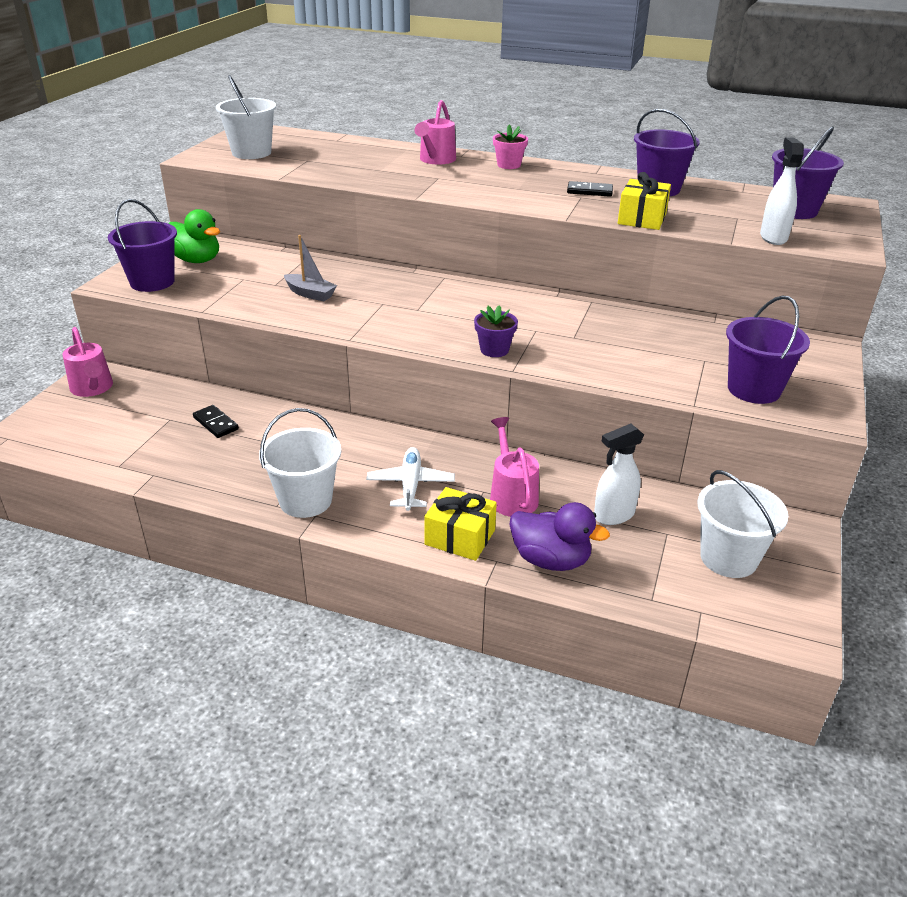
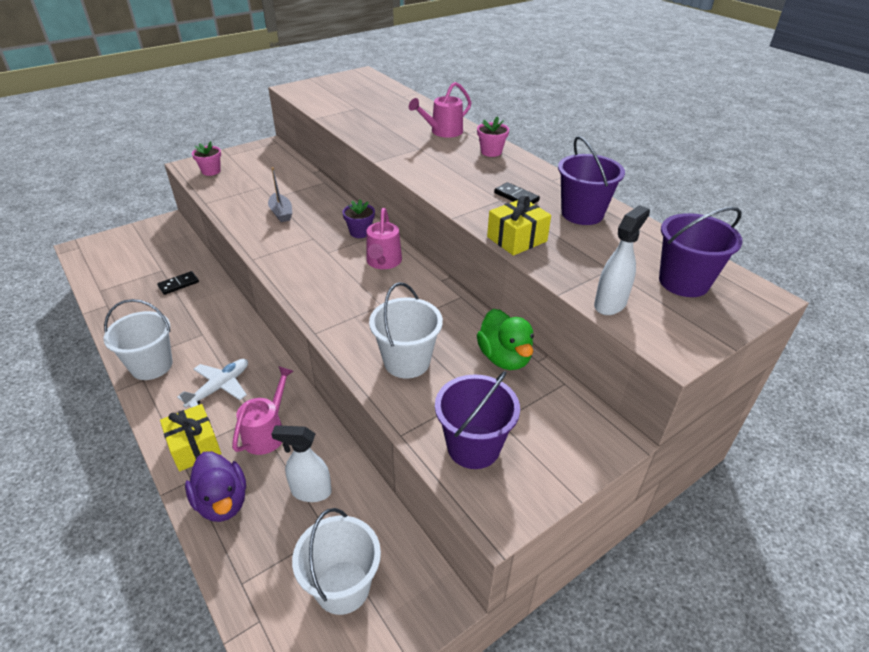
camera: 35 degrees right, 5 degrees up
(93, 388) = (153, 231): pink watering can -> pink watering can (383, 262)
(152, 282) = (211, 171): purple bucket -> pink flower pot
(196, 260) = (255, 163): green duck -> green duck (504, 358)
(215, 423) = (178, 284): black domino -> black domino turned 60 degrees clockwise
(251, 153) = (332, 93): white bucket -> white bucket (407, 361)
(494, 350) = (328, 309): purple flower pot -> purple flower pot (360, 232)

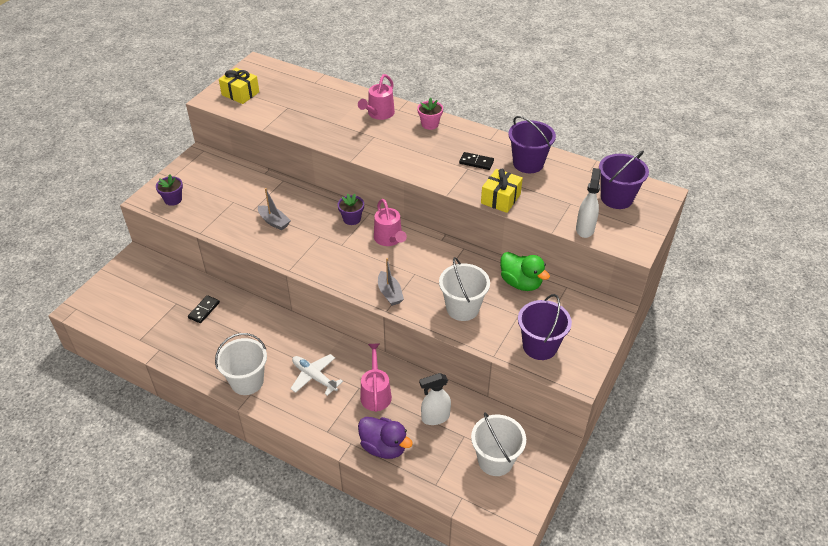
camera: 25 degrees left, 5 degrees up
(194, 446) = (333, 422): yellow gift -> yellow gift (240, 93)
(211, 171) = (173, 199): pink flower pot -> purple flower pot
(219, 387) = (314, 377): white plane -> white plane turned 60 degrees counterclockwise
(335, 316) = (390, 293): none -> grey boat

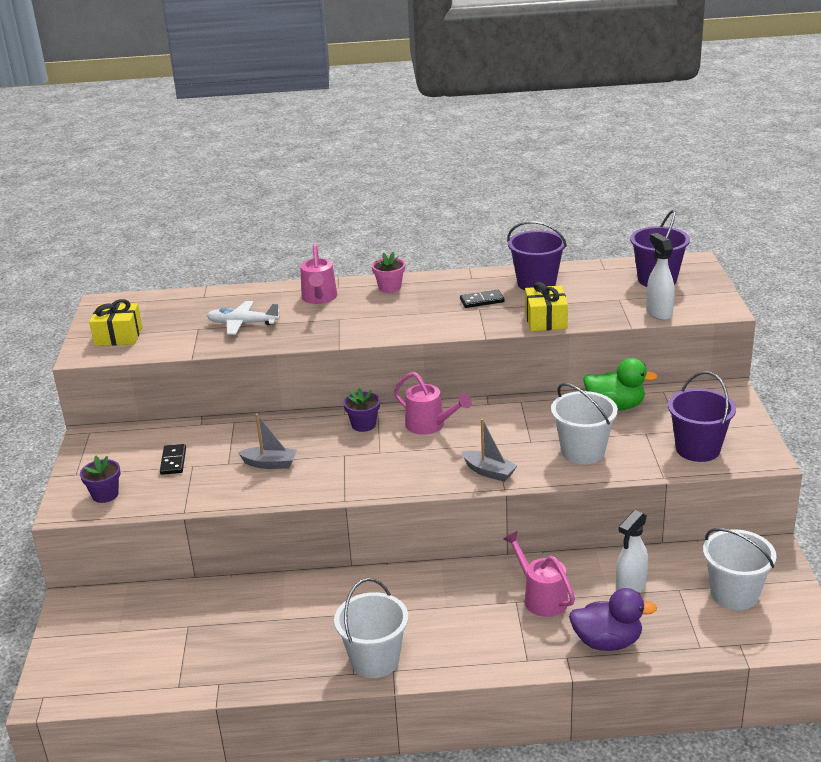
camera: 30 degrees left, 15 degrees down
(204, 310) = (235, 616): black domino -> black domino (173, 461)
(314, 377) = (453, 616): white plane -> white plane (243, 324)

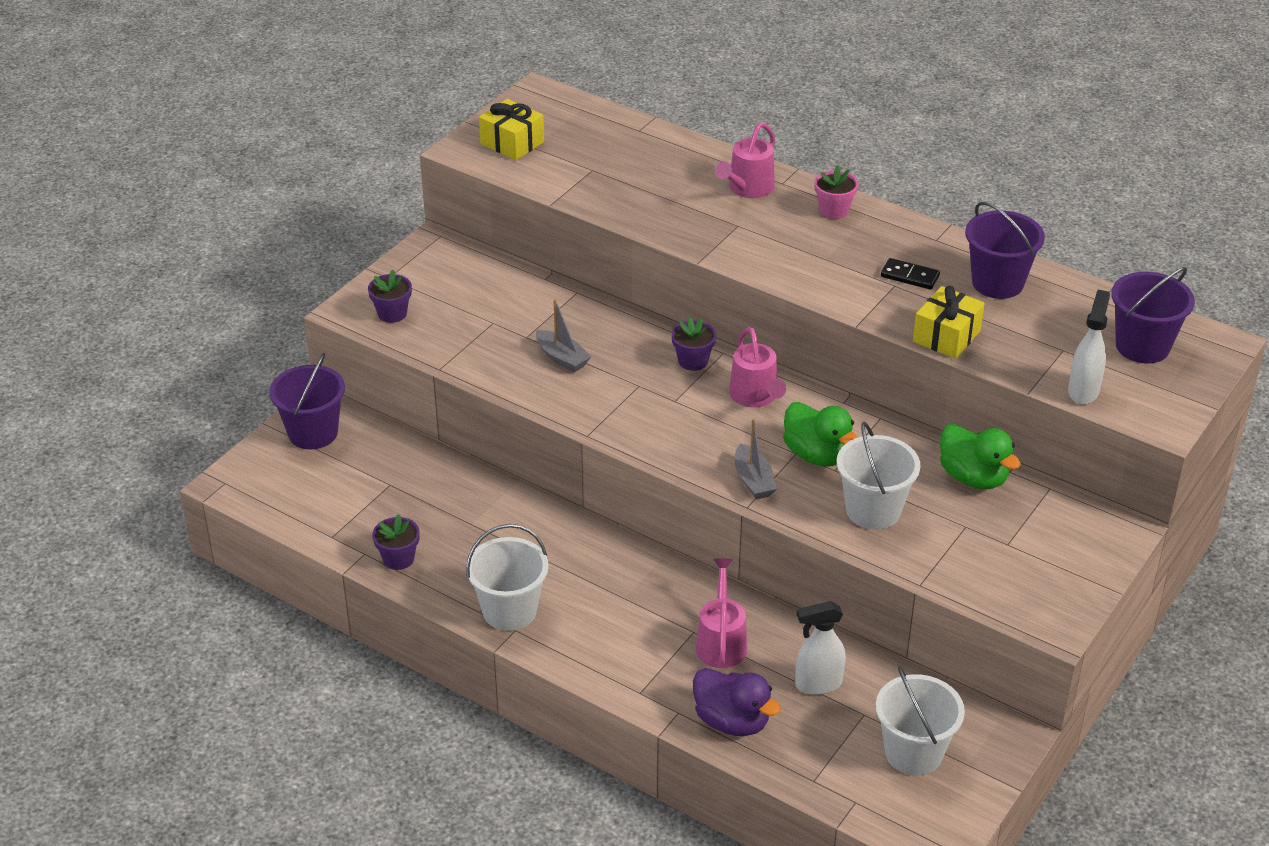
camera: 35 degrees right, 10 degrees up
(173, 461) = (481, 308): black domino -> none
(243, 324) = (639, 185): white plane -> none
(250, 672) = (398, 558): none -> purple flower pot
(510, 438) = (817, 455): none -> green duck
(697, 449) = (997, 575): purple bucket -> purple bucket (313, 433)

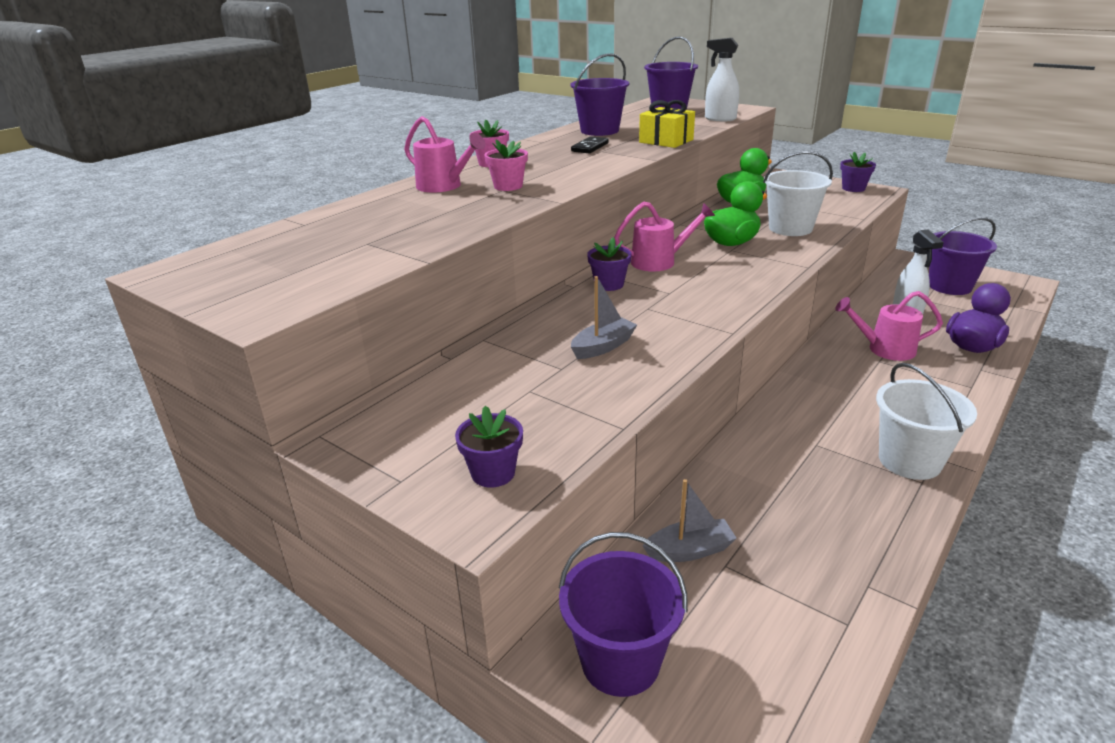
camera: 85 degrees left, 10 degrees down
(398, 558) = (865, 551): purple flower pot -> purple flower pot (853, 188)
(512, 143) = (271, 284): yellow gift -> none
(748, 228) = (508, 186): none -> pink flower pot
(753, 481) = (773, 264): grey boat -> grey boat (689, 550)
(913, 752) = (950, 286): white bucket -> purple bucket

